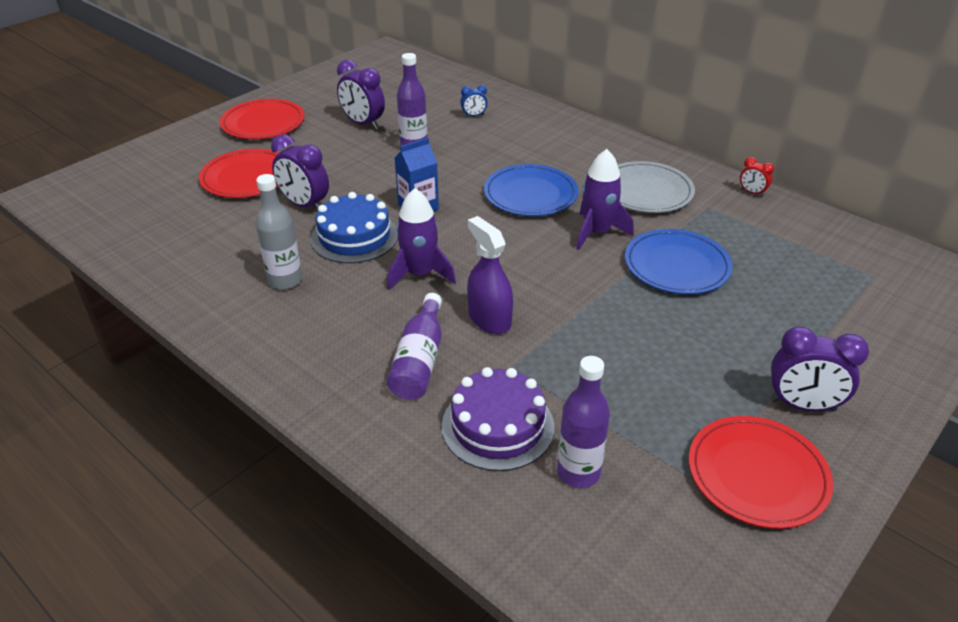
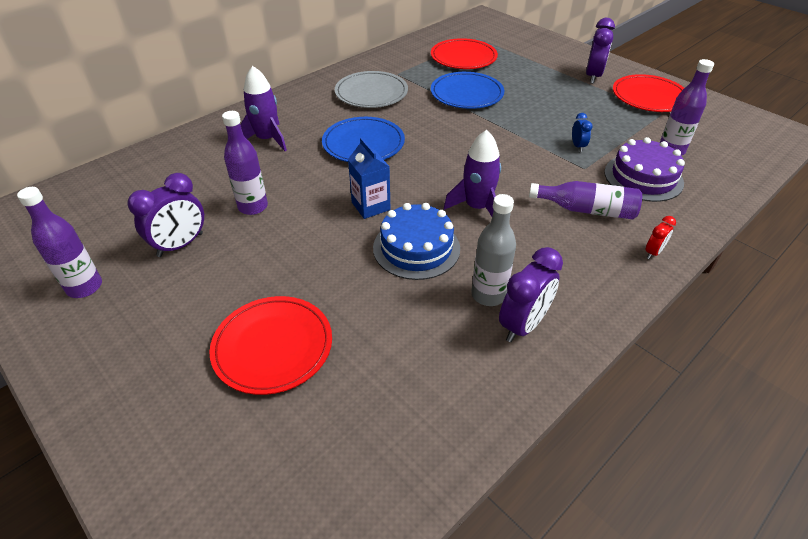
camera: 85 degrees left, 5 degrees up
(263, 123) = (126, 343): red plate -> red plate (463, 57)
(305, 205) = (350, 287): purple clock -> purple clock (523, 325)
(319, 98) = (84, 287): none -> purple bottle
(474, 116) = (205, 165): blue clock -> blue clock (577, 146)
(489, 319) = (533, 174): purple spray bottle -> none
(597, 232) = (424, 119): purple rocket -> purple rocket (267, 139)
(752, 193) = (383, 56): red clock -> red clock (653, 252)

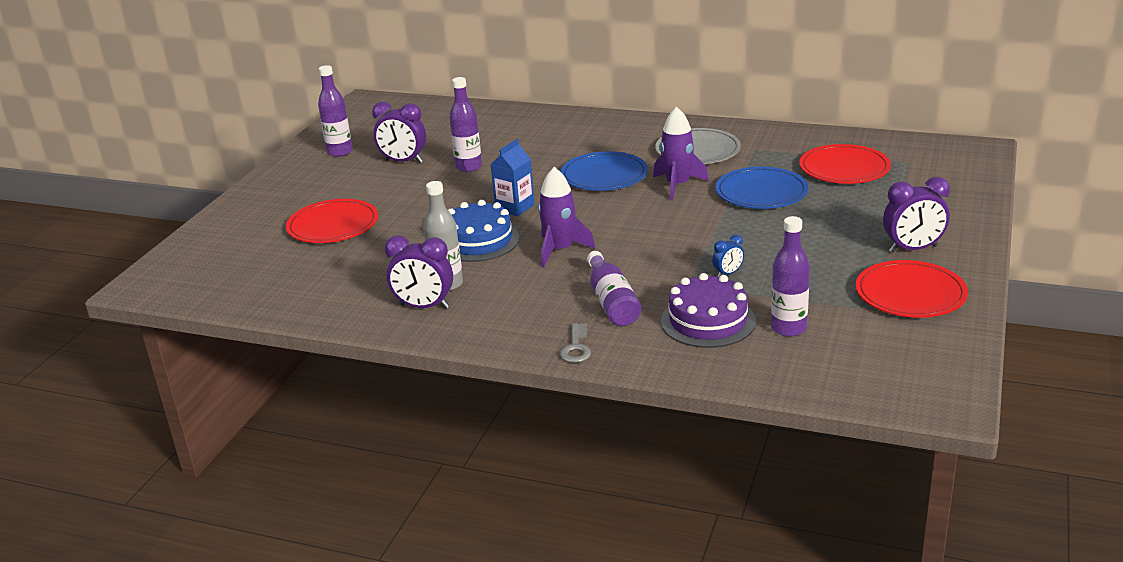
camera: 65 degrees right, 15 degrees down
(267, 139) = (563, 139): purple rocket -> purple rocket (677, 185)
(653, 252) = (576, 348): red clock -> grey key

